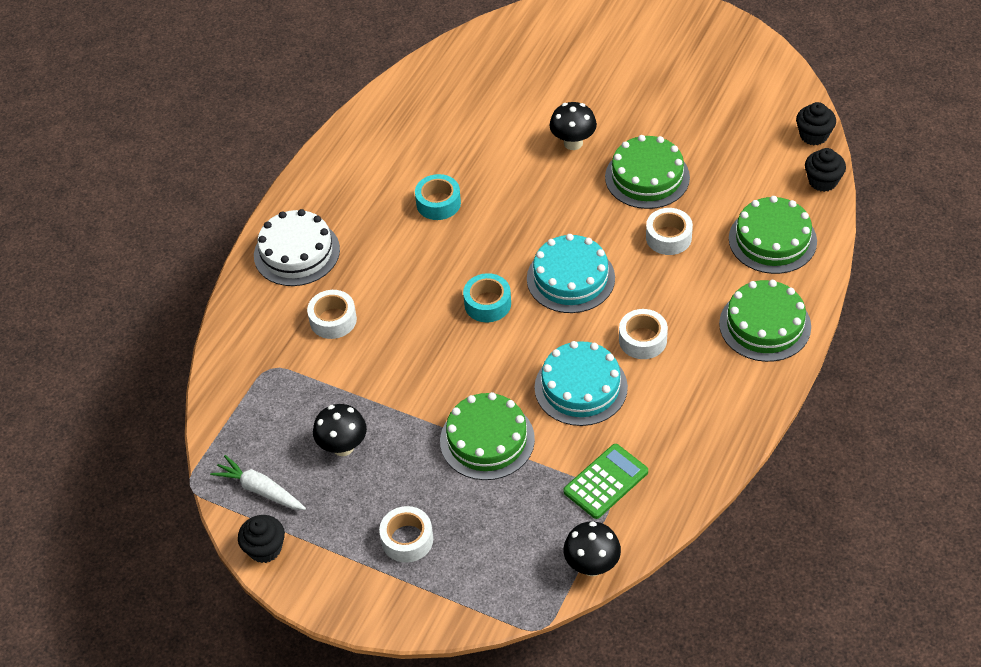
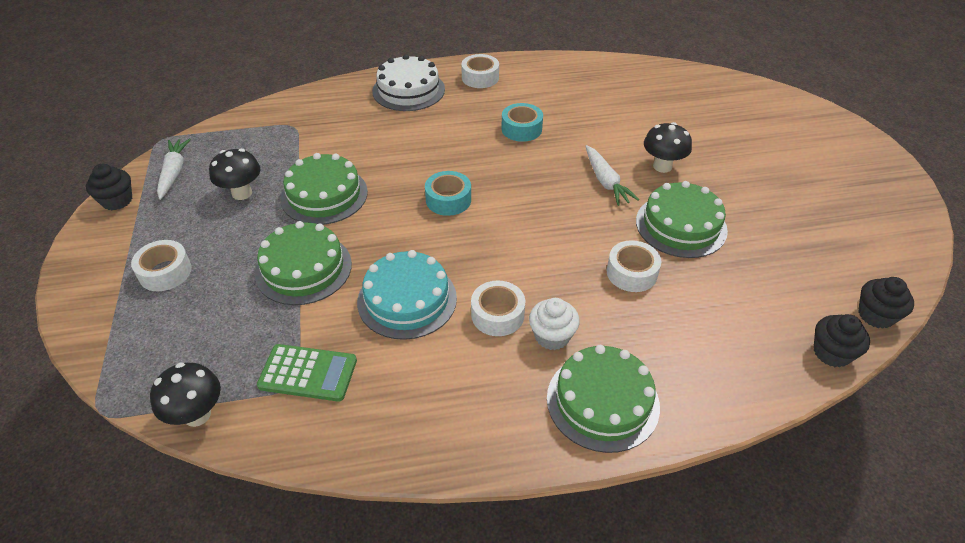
camera: 50 degrees right, 5 degrees down
(333, 320) = (361, 133): white tape -> white tape (480, 77)
(558, 189) = (606, 181): none -> white carrot
(570, 278) = (521, 234): turquoise cake -> none
(688, 319) = (552, 336): none -> white cupcake
(772, 240) = (713, 351): green cake -> green cake (324, 195)

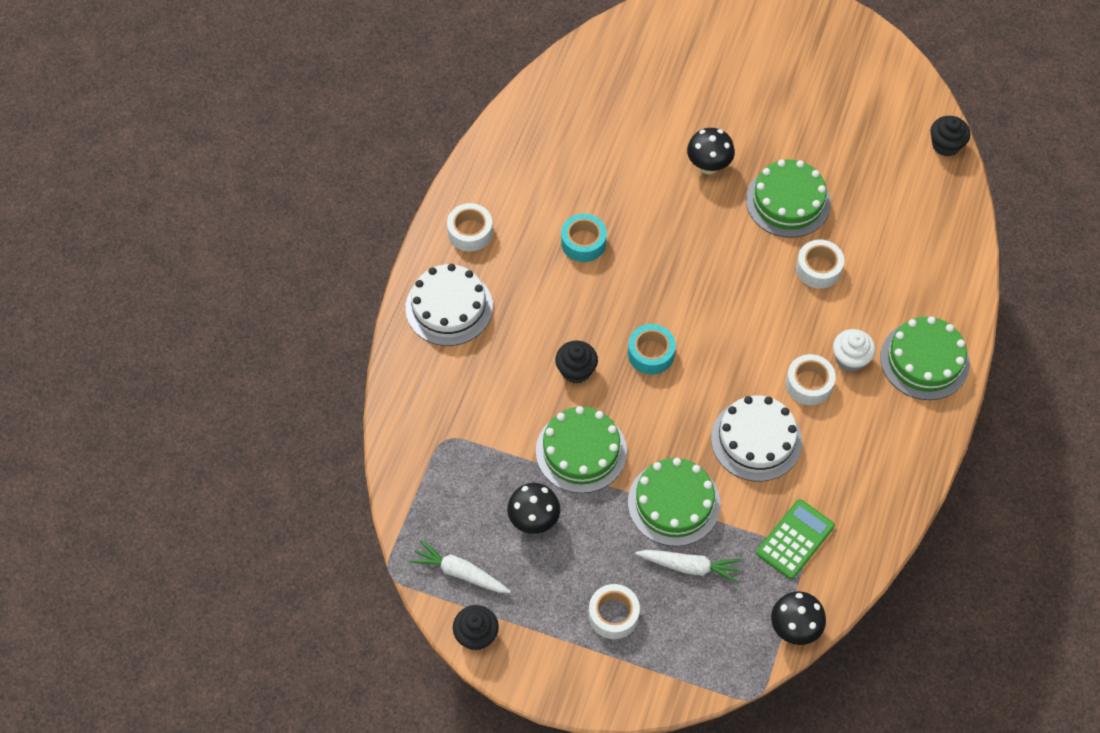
camera: 60 degrees left, 15 degrees up
(407, 299) = (756, 440): turquoise cake -> white cake
(606, 181) = (701, 220): white carrot -> white carrot (689, 566)
(831, 353) = (961, 197): black cupcake -> black cupcake (576, 370)

